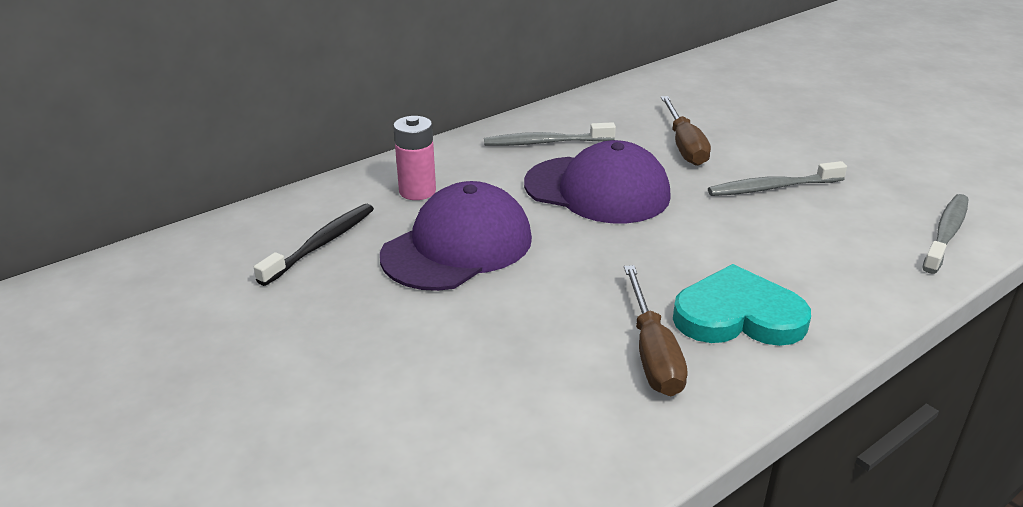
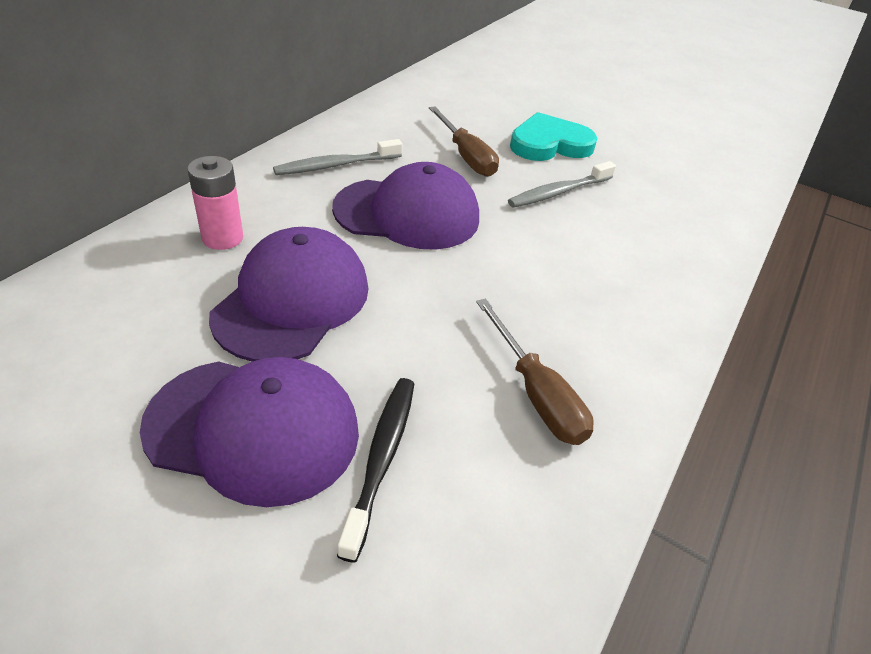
camera: 25 degrees left, 10 degrees up
(321, 244) = (132, 322): black toothbrush -> black toothbrush (381, 459)
(386, 333) = (253, 429): none -> purple cap
(738, 315) = (591, 334): turquoise heart -> turquoise heart (549, 144)
(946, 233) = (709, 220): grey toothbrush -> none

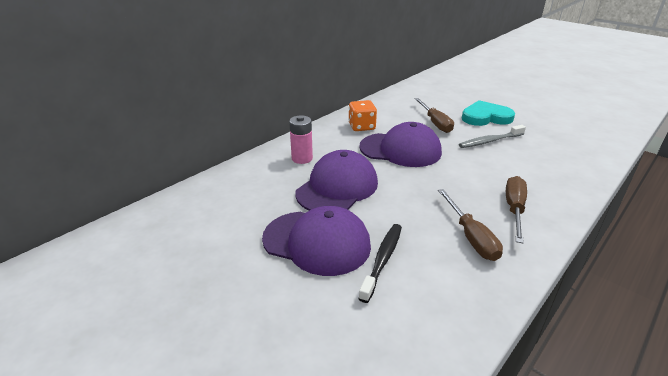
camera: 15 degrees right, 10 degrees down
(336, 165) = (361, 127): grey toothbrush -> orange dice
(605, 330) = (514, 209): none -> brown screwdriver

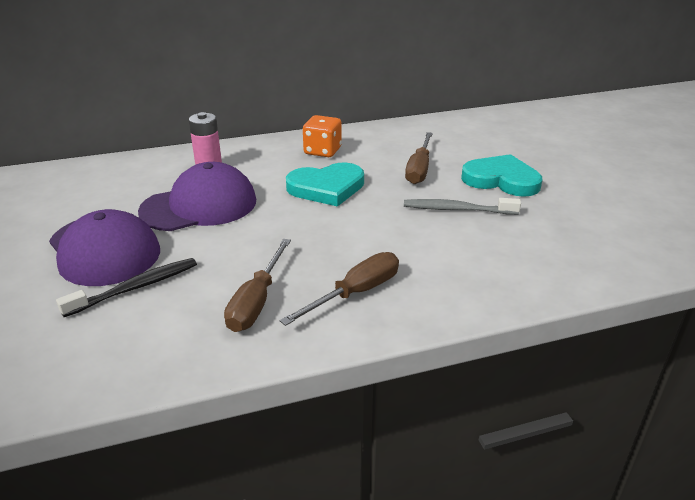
camera: 30 degrees right, 0 degrees up
(400, 150) = (326, 188): purple cap -> turquoise heart

